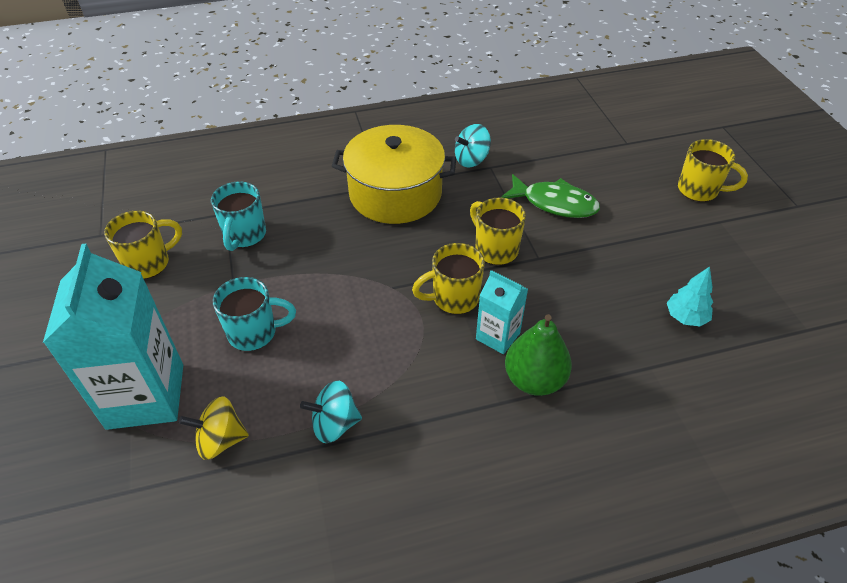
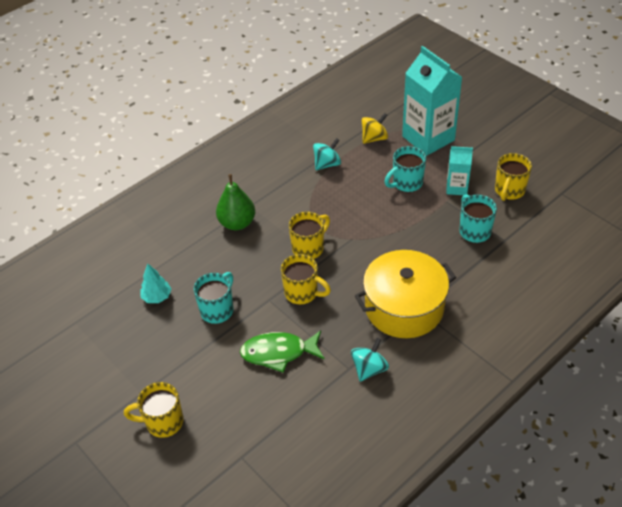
camera: 155 degrees right, 0 degrees up
(497, 336) = (269, 237): turquoise carton -> turquoise carton (456, 187)
(607, 270) = (218, 310): none -> turquoise mug

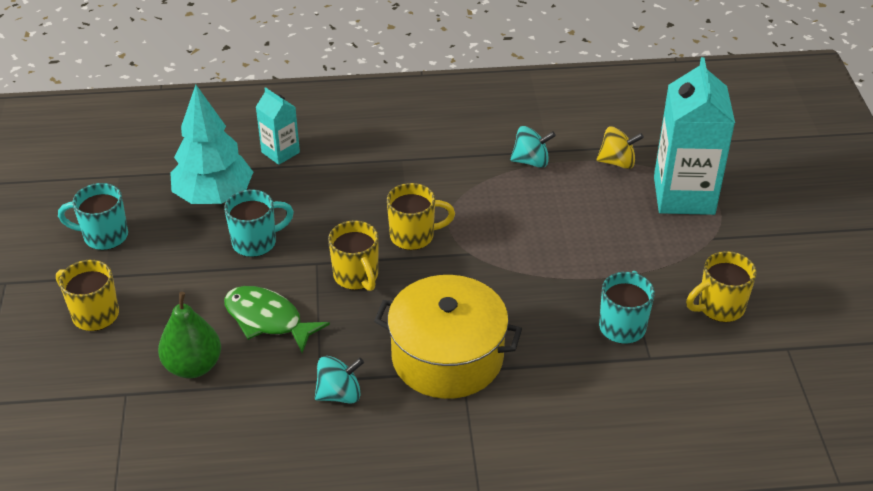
camera: 35 degrees right, 5 degrees down
(157, 297) = (214, 196): turquoise tree -> turquoise tree, size x2.06
(237, 223) = (368, 169): green pear -> green pear (193, 366)
(406, 183) = (600, 230): turquoise mug -> turquoise mug (104, 236)
(456, 187) = (656, 267): turquoise carton -> turquoise carton (280, 152)

